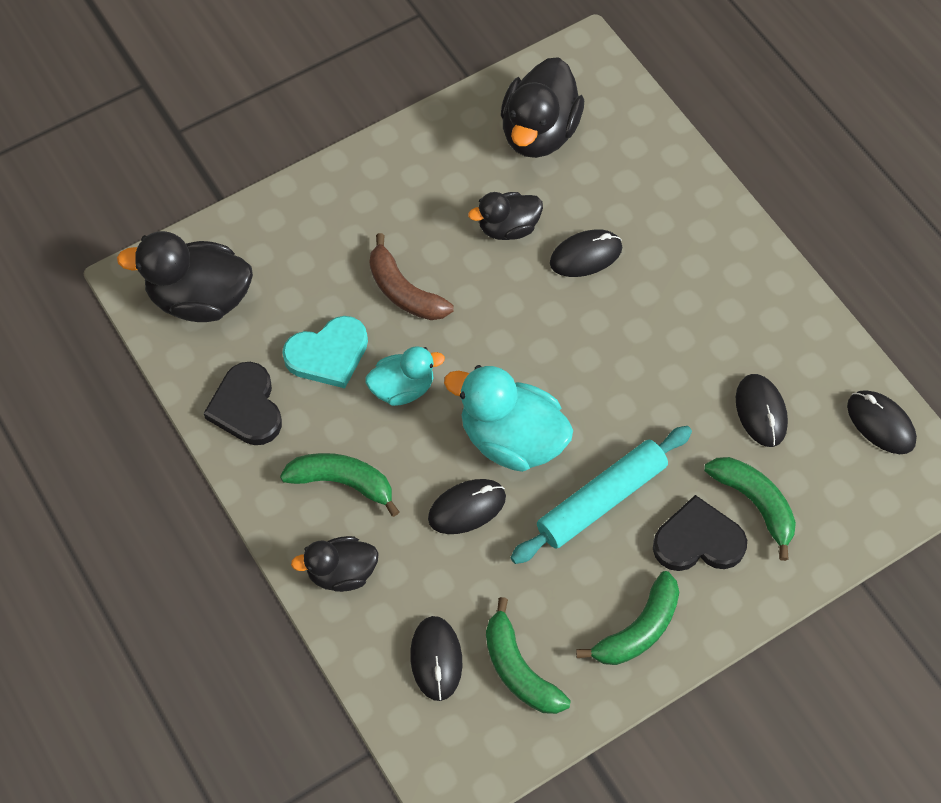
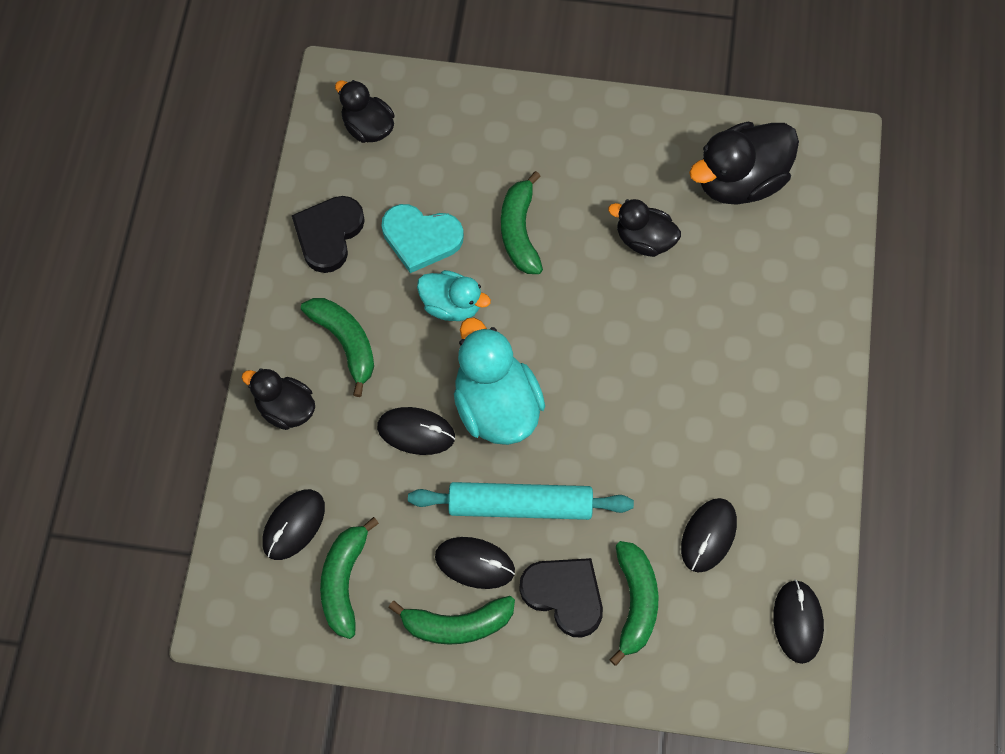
camera: 40 degrees right, 5 degrees up
(200, 299) = (368, 127): black duck -> black duck, size x0.61
(404, 291) = (520, 231): brown banana -> green banana
(586, 256) = (685, 307): black mouse -> black mouse (475, 563)

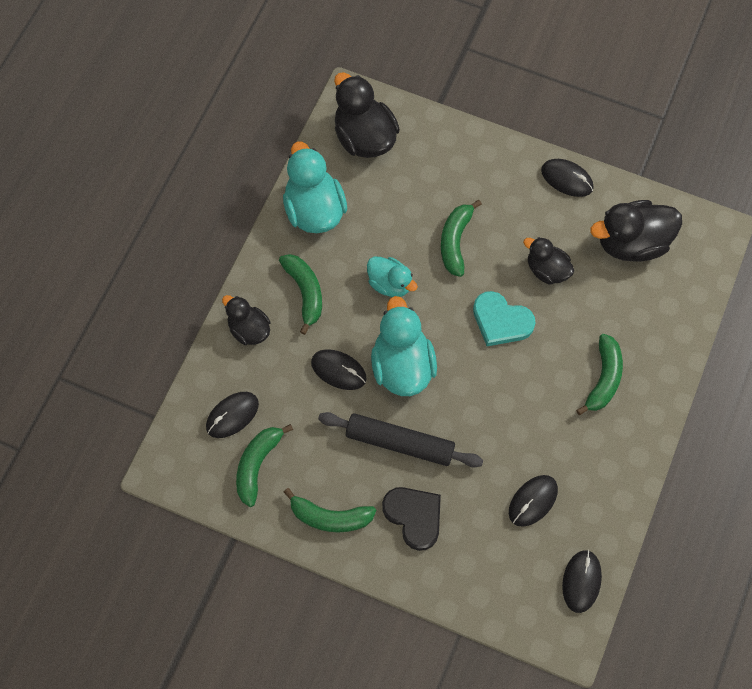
camera: 15 degrees right, 0 degrees up
(328, 234) = (314, 210): black heart -> turquoise duck
(368, 127) = (364, 138): black duck -> black duck, size x1.65
(421, 238) = (381, 229): turquoise heart -> turquoise heart (501, 321)
(475, 563) = (355, 477): black mouse -> black mouse (567, 179)
(520, 505) = (400, 443): turquoise rolling pin -> black rolling pin
(635, 603) = (464, 536): green banana -> green banana (603, 379)

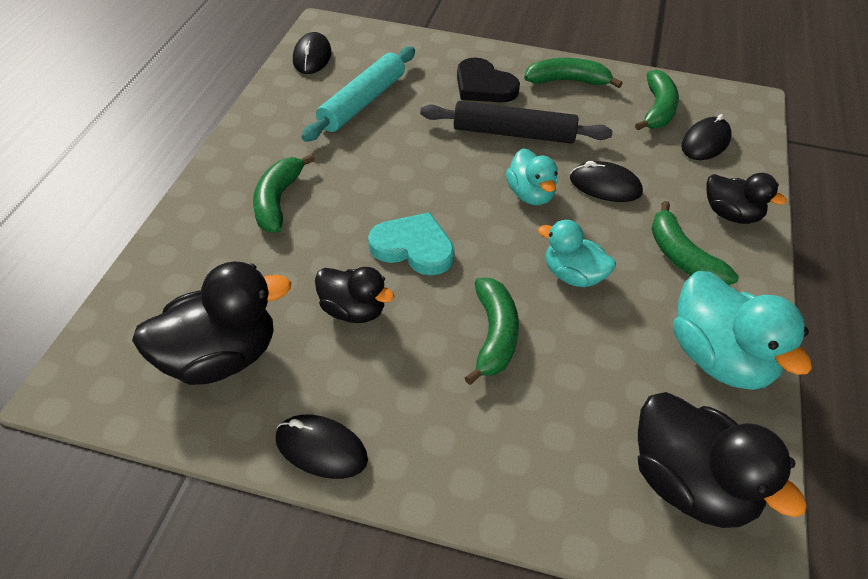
camera: 170 degrees right, 20 degrees down
(402, 366) = (530, 195): turquoise duck -> turquoise duck, size x0.61
(533, 501) = (362, 102): black mouse -> turquoise rolling pin

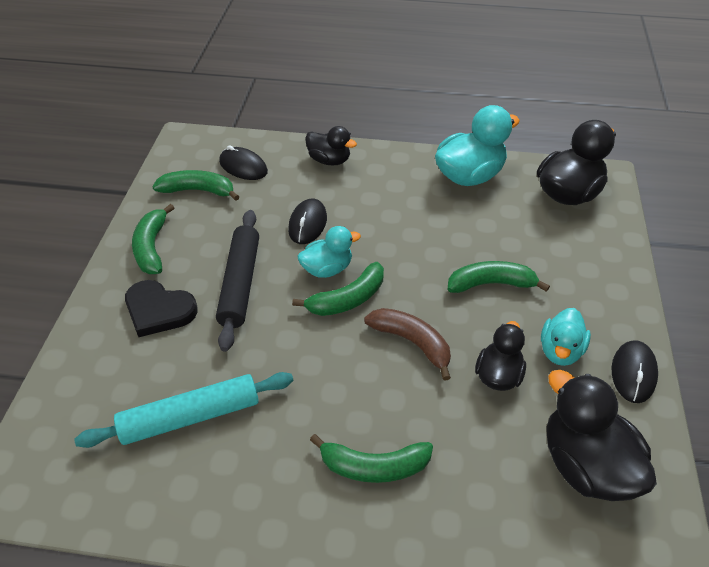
camera: 95 degrees left, 0 degrees up
(312, 57) = (87, 491): black mouse -> none
(362, 102) = (190, 417): turquoise rolling pin -> turquoise rolling pin turned 45 degrees counterclockwise
(413, 247) = (412, 342): turquoise heart -> brown banana
(484, 86) = (159, 310): black heart -> black heart turned 75 degrees clockwise
(573, 276) = (416, 242): turquoise duck -> turquoise duck (560, 351)
(682, 257) = (380, 186): green banana -> green banana (347, 299)
(731, 215) = (329, 160): black duck -> black duck turned 90 degrees clockwise

